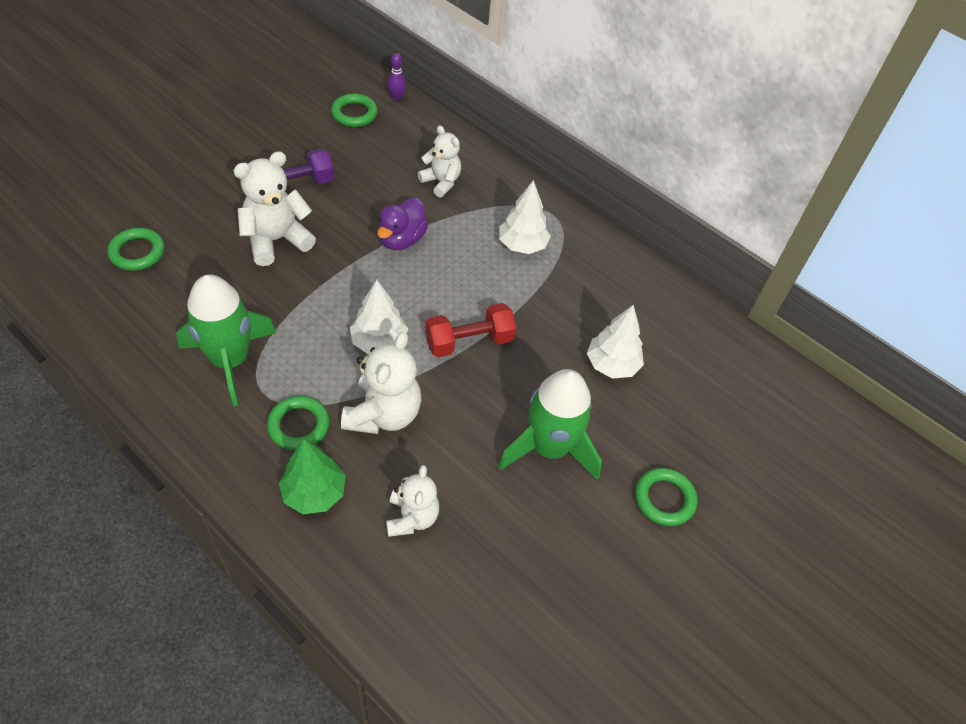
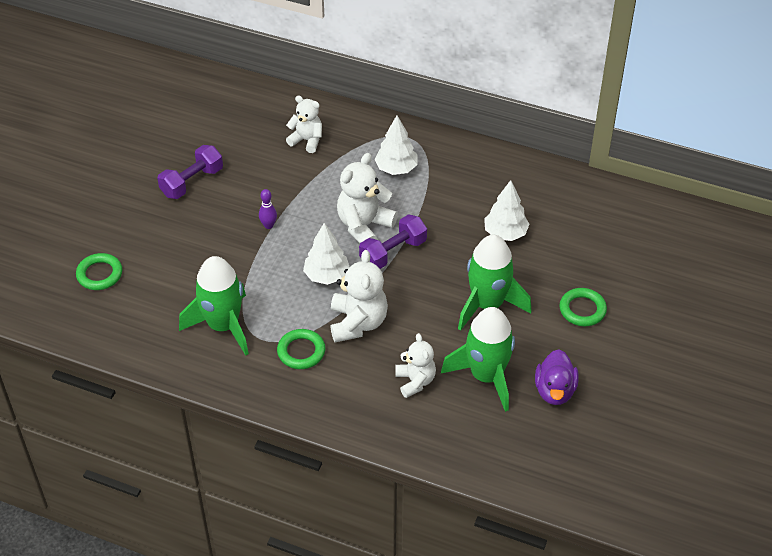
camera: 15 degrees left, 5 degrees down
(276, 240) = (203, 228): white teddy bear -> white teddy bear (364, 226)
(314, 493) = (338, 390): green tree -> none
(354, 113) = (204, 107): green ring -> none
(396, 98) = (232, 83): purple bowling pin -> purple bowling pin (268, 225)
(401, 239) = (301, 195): purple duck -> purple duck (554, 391)
(469, 341) = (393, 252): red dumbbell -> purple dumbbell
(502, 545) = (486, 376): none -> green rocket

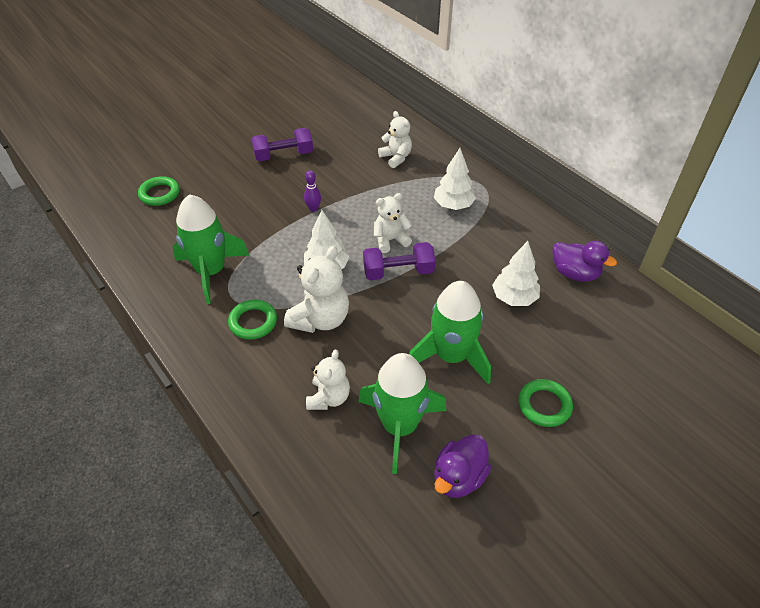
camera: 30 degrees right, 0 degrees up
(364, 226) = (390, 240): white teddy bear -> white teddy bear, size x0.65
(540, 190) = (575, 273): none -> purple duck

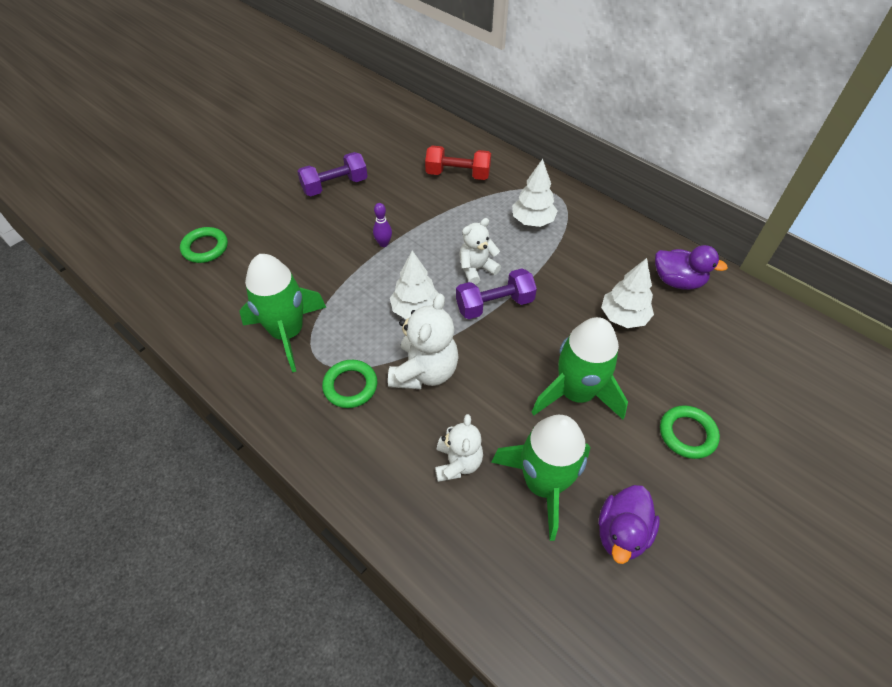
camera: 10 degrees left, 5 degrees up
(396, 157) = (458, 174): white teddy bear -> red dumbbell

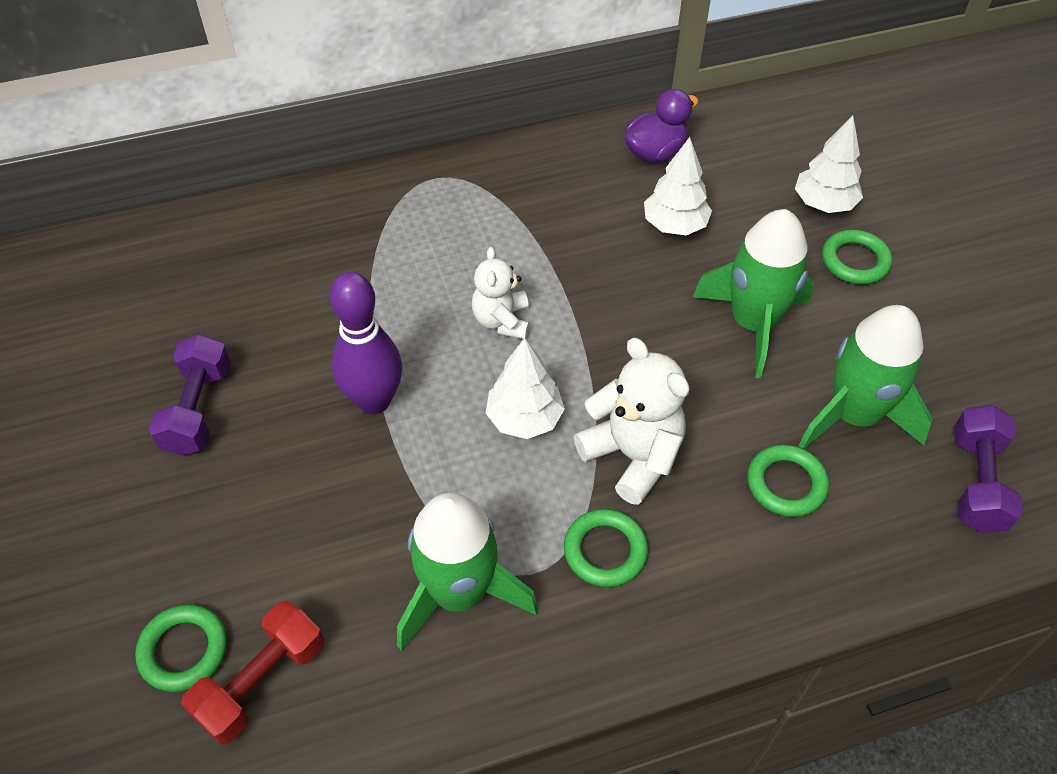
camera: 60 degrees left, 0 degrees up
(383, 243) = (374, 401): purple bowling pin -> purple bowling pin, size x2.14
(457, 463) = (786, 484): white teddy bear -> green ring
(458, 174) = (309, 255): red dumbbell -> red dumbbell (261, 682)
(494, 304) = (574, 332): purple dumbbell -> purple dumbbell (976, 482)
(532, 221) = (463, 224): white tree -> white tree (824, 204)
(621, 533) = (941, 378): purple duck -> none

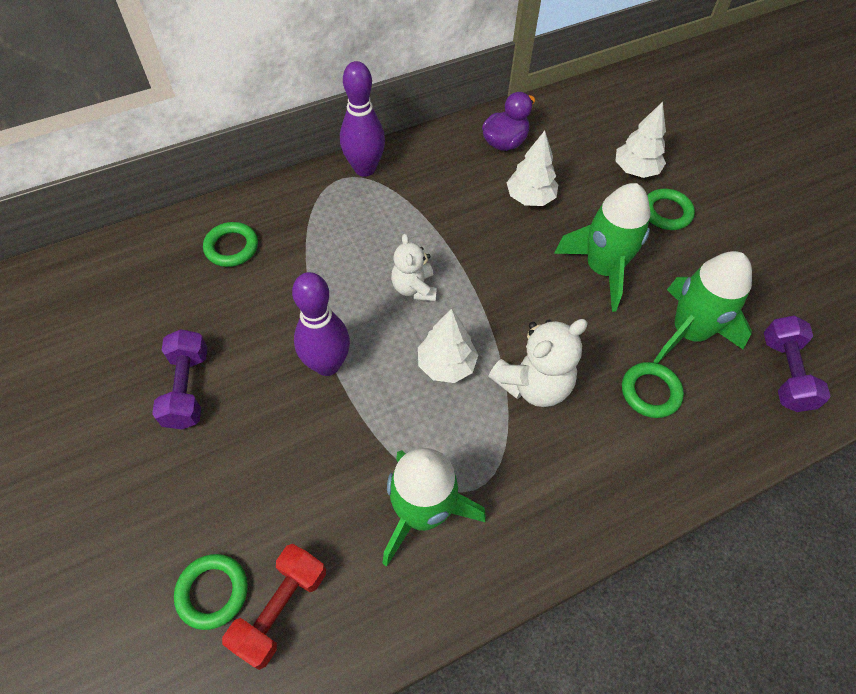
camera: 10 degrees left, 5 degrees up
(467, 169) = (364, 168): none -> purple bowling pin
(605, 551) = (527, 463): green ring -> green ring (231, 247)
(632, 456) = (533, 384): white teddy bear -> white teddy bear turned 105 degrees clockwise

